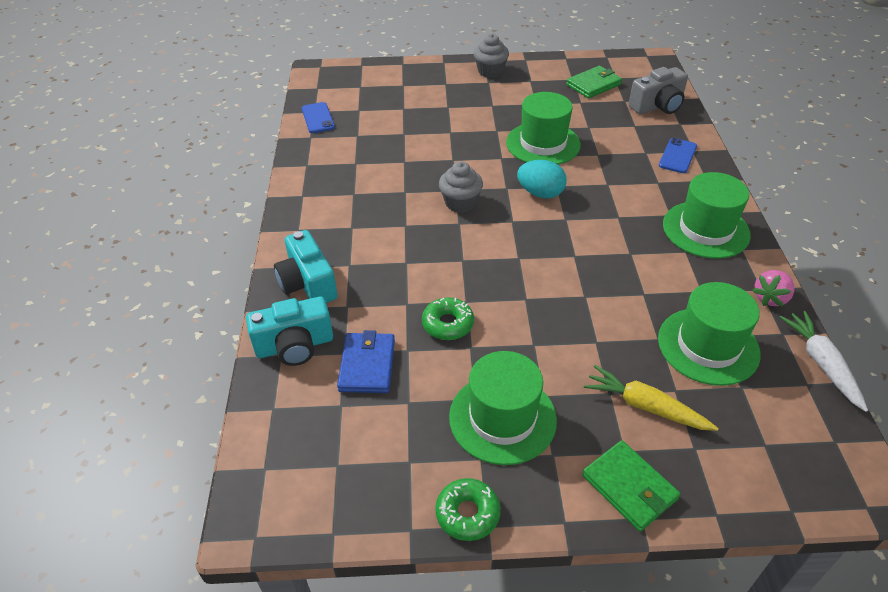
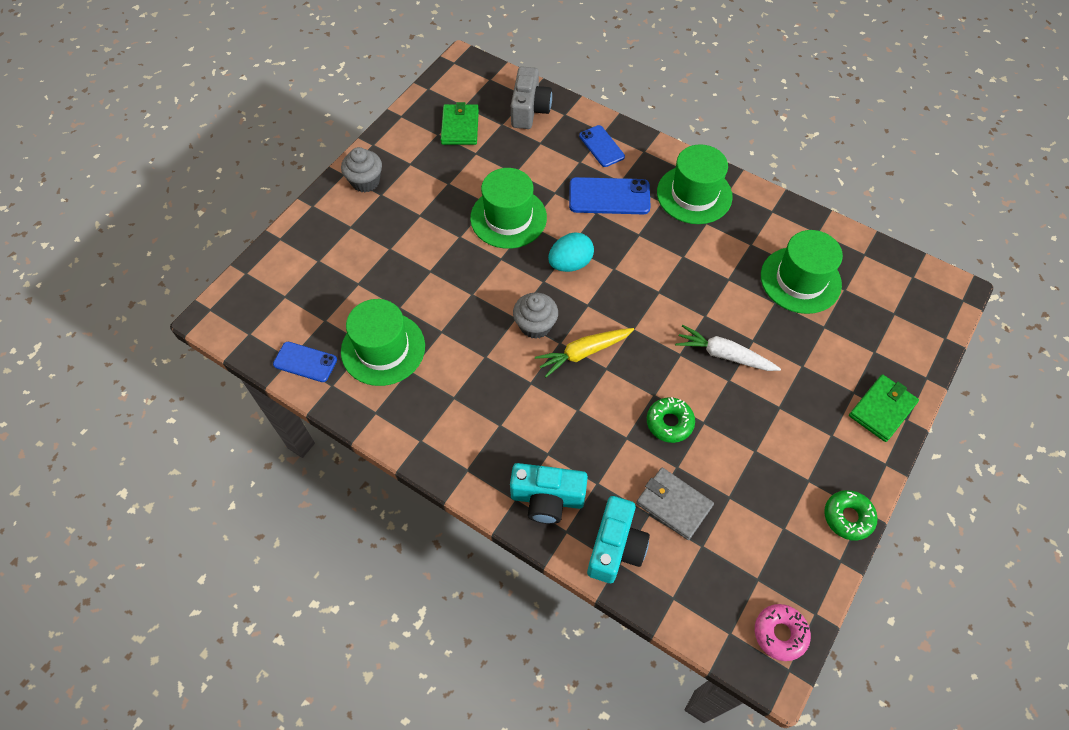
camera: 55 degrees left, 15 degrees up
(290, 511) = (780, 633): none -> pink donut
(367, 365) = (673, 504): blue wallet -> grey wallet
(502, 418) = (783, 445): green hat -> green hat (383, 349)
(629, 487) = (882, 409): green wallet -> green wallet turned 45 degrees counterclockwise
(633, 183) = (609, 196): none -> blue phone
(645, 406) = (827, 353): yellow carrot -> yellow carrot (583, 353)
(770, 298) = (784, 213): pink strawberry -> none
(821, 364) = (854, 233): white carrot -> white carrot (724, 355)

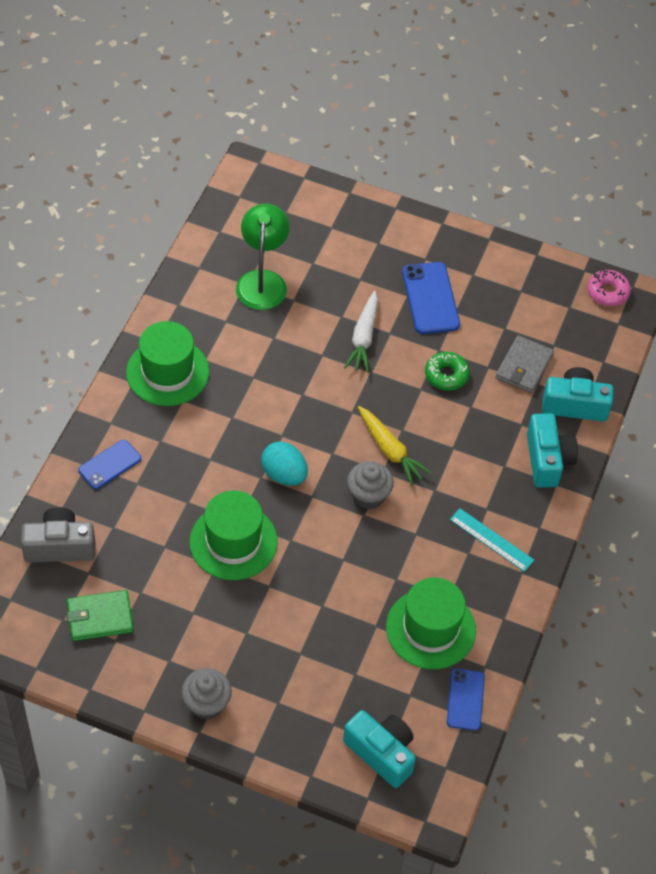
camera: 105 degrees left, 5 degrees down
(280, 289) = (381, 753): none -> turquoise camera
(463, 421) = (491, 540): none -> turquoise ruler
(609, 196) = (184, 449): blue phone -> blue phone (430, 298)
(800, 280) = (262, 281): green hat -> green lamp
(848, 517) = (498, 249): green donut -> none
(882, 409) = (390, 224): green wallet -> none

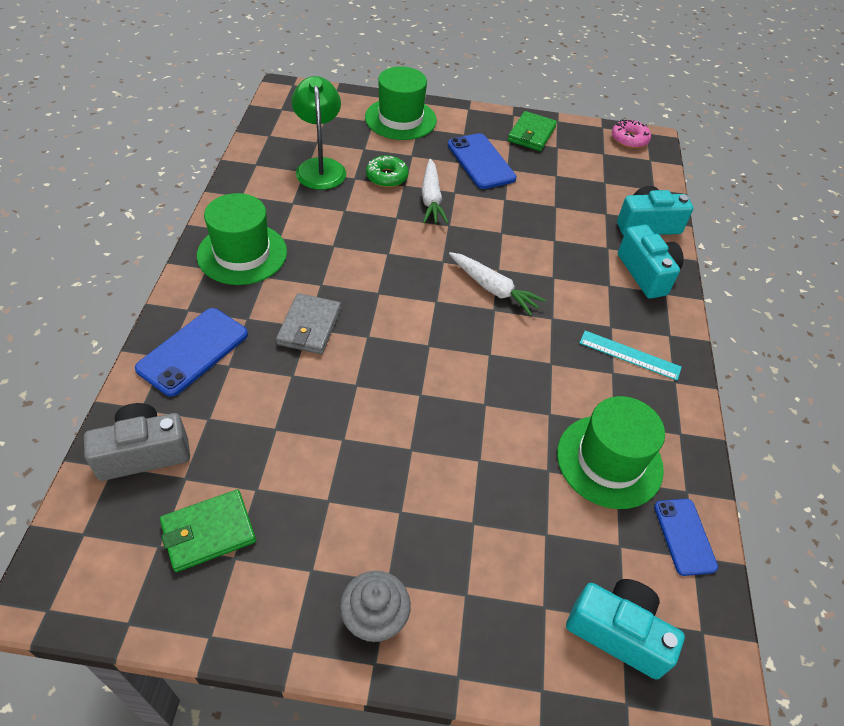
camera: 15 degrees left, 5 degrees down
(110, 464) = (193, 351): blue phone -> blue phone, size x1.54
(233, 542) = (355, 408): green hat -> green hat (400, 119)
(284, 474) = (392, 329): turquoise egg -> none
(368, 495) = (487, 334): grey cupcake -> none
(390, 450) = (493, 289): yellow carrot -> white carrot
(446, 375) = (520, 218): green donut -> green donut (387, 177)
(499, 269) = (531, 134): none -> green wallet
(524, 367) = (587, 202): grey wallet -> grey wallet (309, 326)

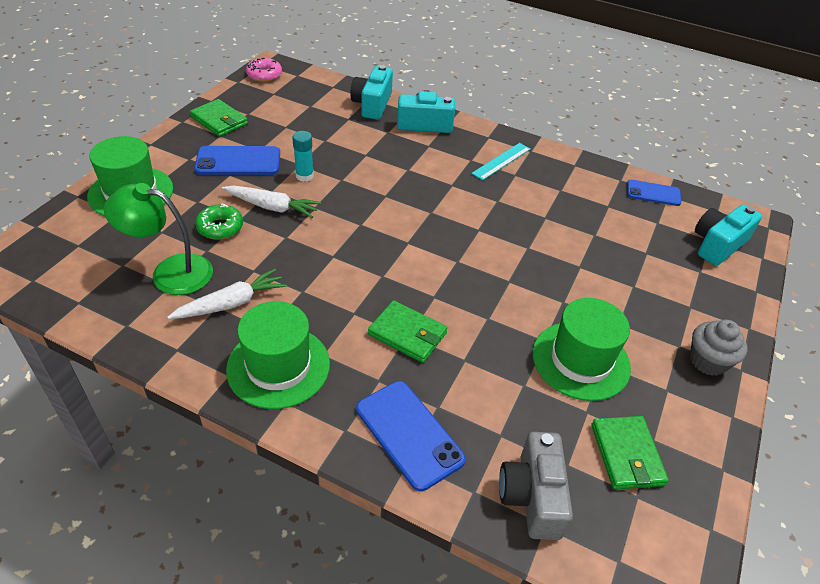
camera: 70 degrees left, 5 degrees down
(309, 326) = (407, 334): grey wallet -> green wallet
(489, 207) = (304, 176): none -> turquoise glue stick
(493, 289) = (407, 205): white carrot -> white carrot (231, 303)
(609, 461) = (591, 203): green hat -> green hat (581, 360)

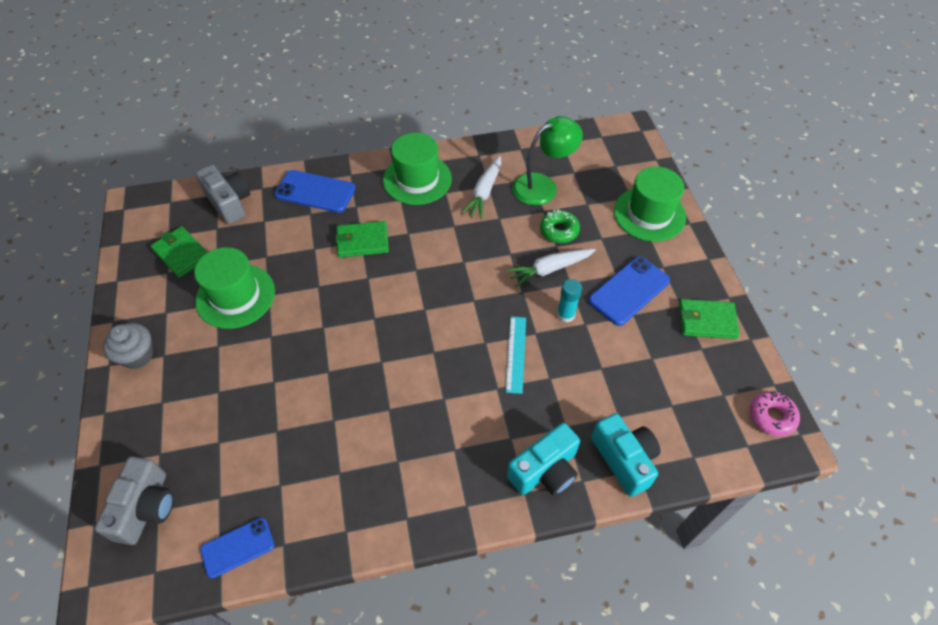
camera: 145 degrees right, 10 degrees up
(501, 161) = (424, 472): turquoise ruler -> turquoise ruler (516, 354)
(717, 245) = (146, 508): turquoise camera -> grey camera

